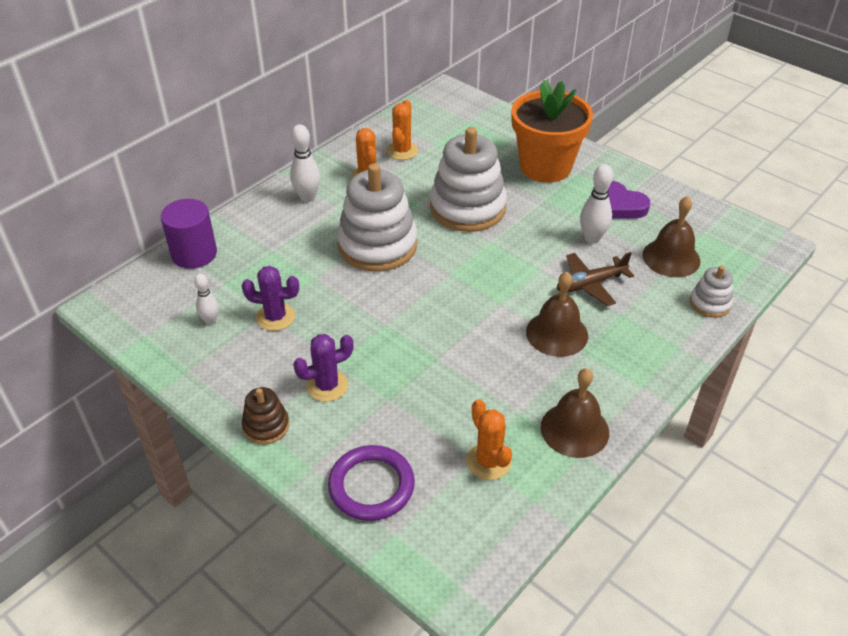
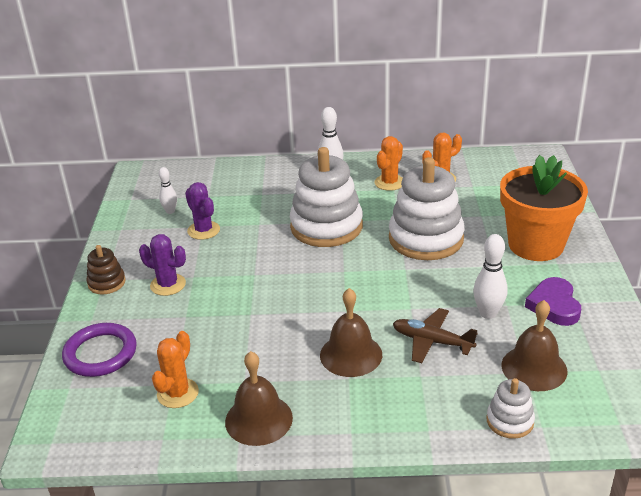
camera: 50 degrees right, 10 degrees down
(194, 254) = (219, 171): purple cylinder -> none

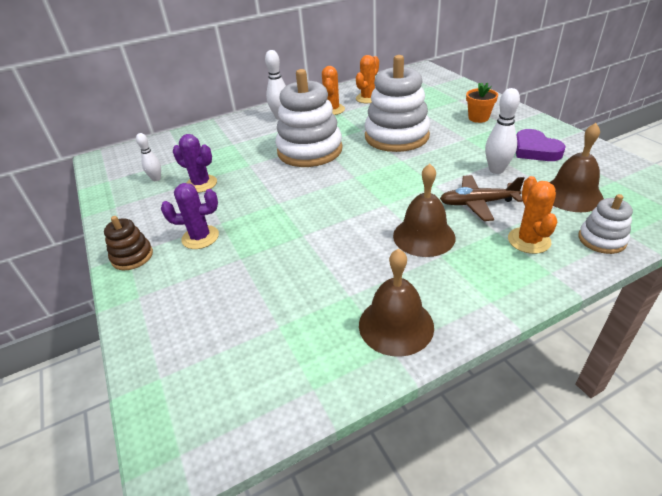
camera: 25 degrees left, 5 degrees up
(100, 353) = (173, 326): purple ring -> none
(178, 393) = (291, 333): orange cactus -> orange cactus (529, 240)
(536, 245) = (478, 118): orange flower pot -> orange flower pot, size x0.45

